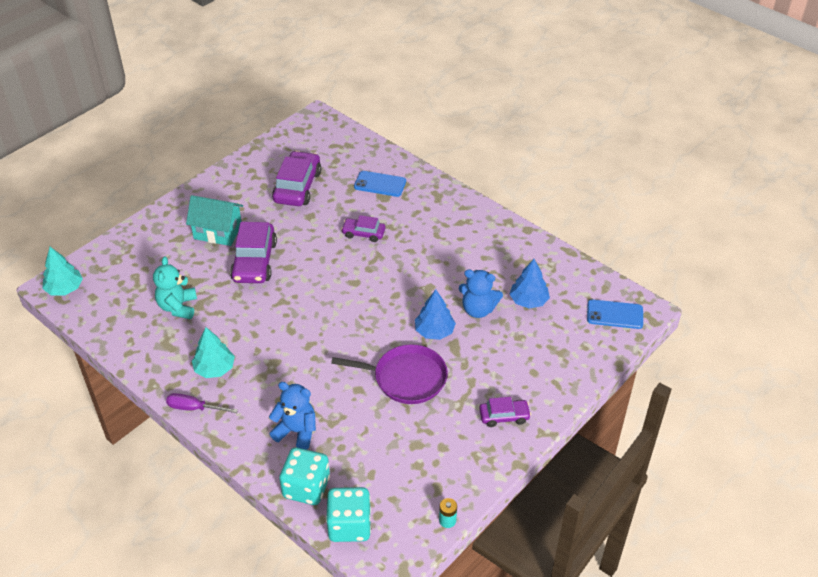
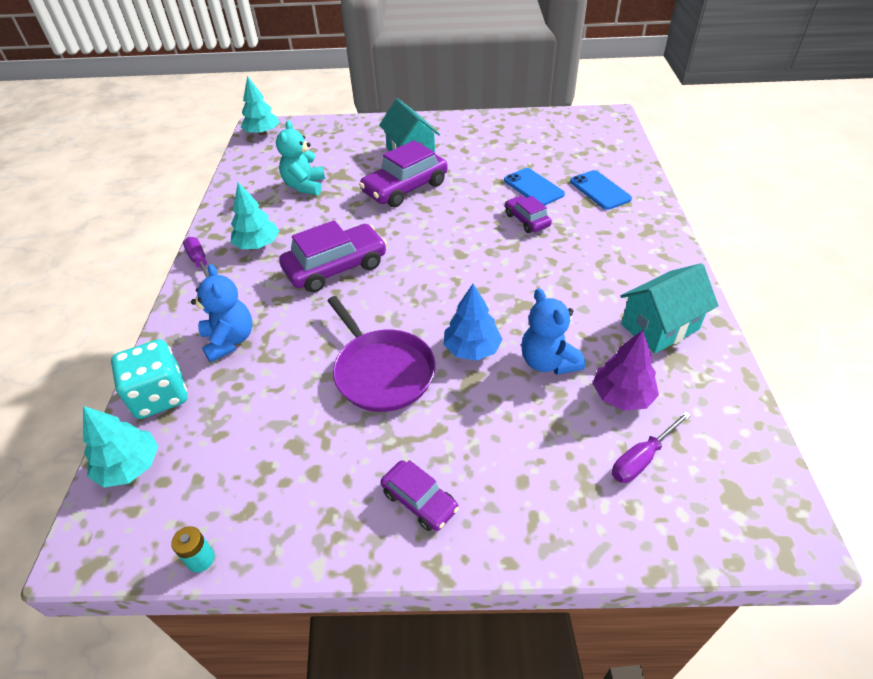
camera: 50 degrees right, 0 degrees up
(178, 307) = (305, 186): turquoise teddy bear -> turquoise teddy bear turned 45 degrees counterclockwise
(297, 187) = (520, 155): purple car -> purple car (336, 267)
(349, 525) = (130, 466): turquoise dice -> turquoise tree
(506, 252) = (659, 327): none -> turquoise house
(528, 301) = (622, 396): blue tree -> purple tree
(567, 323) = (642, 458): none -> purple screwdriver
(614, 314) = (729, 501): blue phone -> blue phone (533, 187)

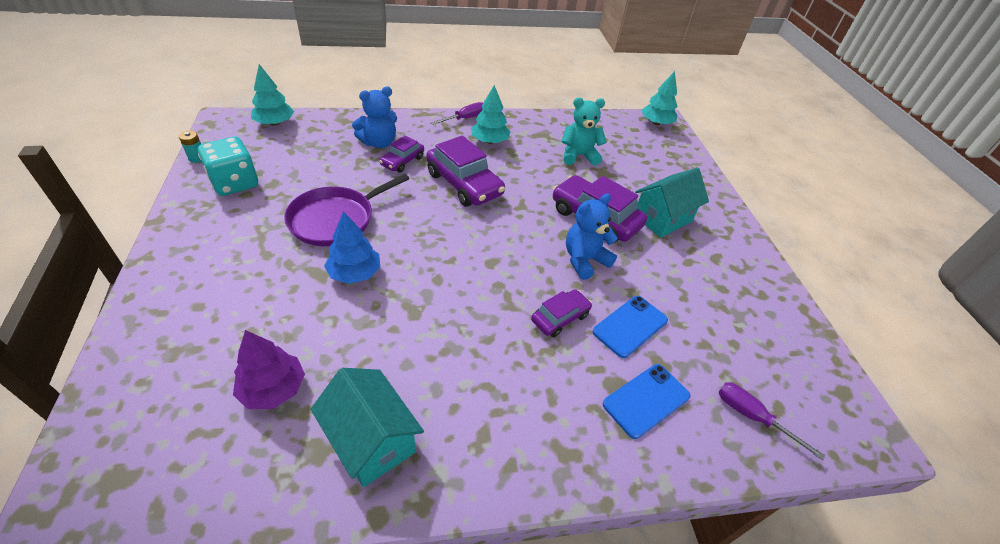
camera: 75 degrees right, 0 degrees up
(160, 396) = (330, 124): turquoise dice -> turquoise dice (235, 183)
(419, 501) = (202, 246): purple car -> purple car (402, 161)
(548, 362) = (330, 329): blue teddy bear -> blue teddy bear (584, 260)
(642, 458) = (191, 397): purple screwdriver -> purple screwdriver (752, 417)

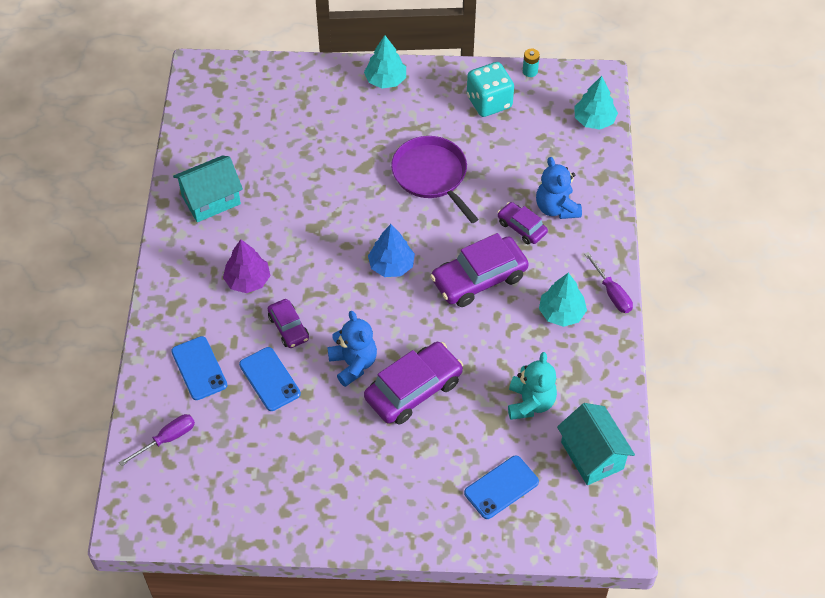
camera: 105 degrees right, 10 degrees up
(273, 389) = (261, 148): purple tree -> purple tree (247, 280)
(355, 273) = (362, 190): blue tree -> blue tree (391, 265)
(656, 123) = (611, 526): turquoise tree -> turquoise tree (385, 80)
(657, 168) = (501, 487): none -> blue phone
(662, 219) = (406, 458): turquoise house -> turquoise house (592, 455)

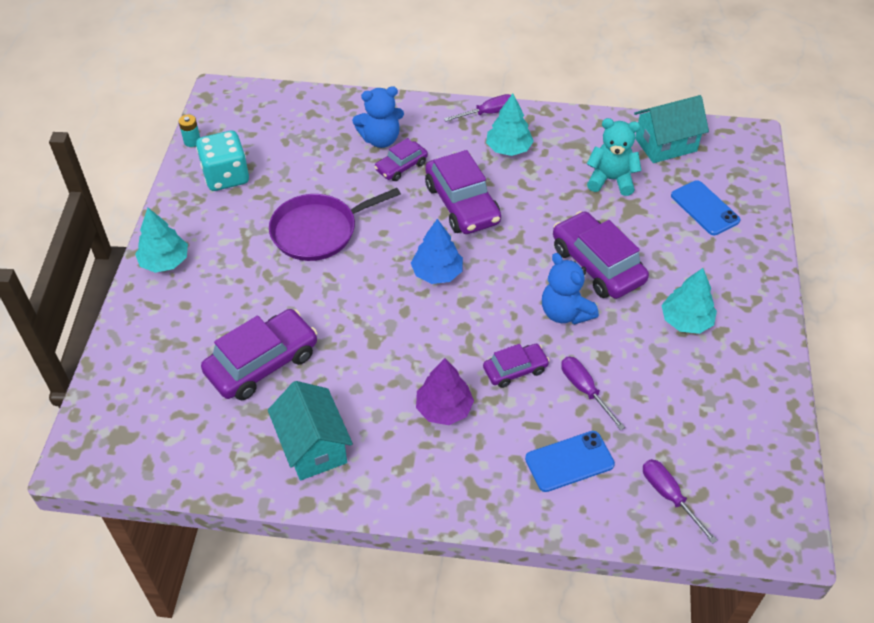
camera: 85 degrees left, 5 degrees down
(269, 379) = (584, 390): blue phone -> purple screwdriver
(287, 158) = (262, 363): none -> purple car
(353, 364) = (565, 313): blue teddy bear -> blue teddy bear turned 105 degrees counterclockwise
(594, 120) = (273, 102): turquoise tree -> turquoise tree (686, 321)

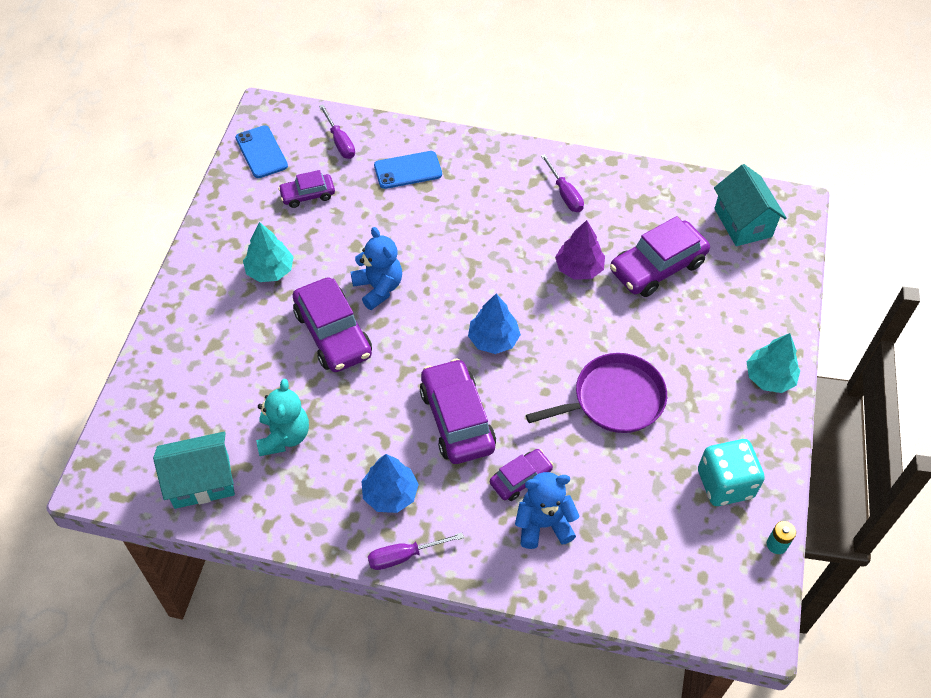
camera: 175 degrees left, 5 degrees up
(313, 446) = (608, 198): turquoise house -> turquoise house (743, 222)
(444, 409) = (501, 216): purple tree -> purple tree (579, 268)
(508, 148) = (390, 494): turquoise tree -> blue tree
(515, 370) = (435, 241): purple car -> purple car (307, 195)
(584, 390) = (380, 220): purple screwdriver -> purple screwdriver (565, 194)
(611, 180) = (284, 436): turquoise teddy bear -> turquoise teddy bear turned 105 degrees counterclockwise
(704, 208) = (197, 389): blue phone -> blue phone (261, 152)

